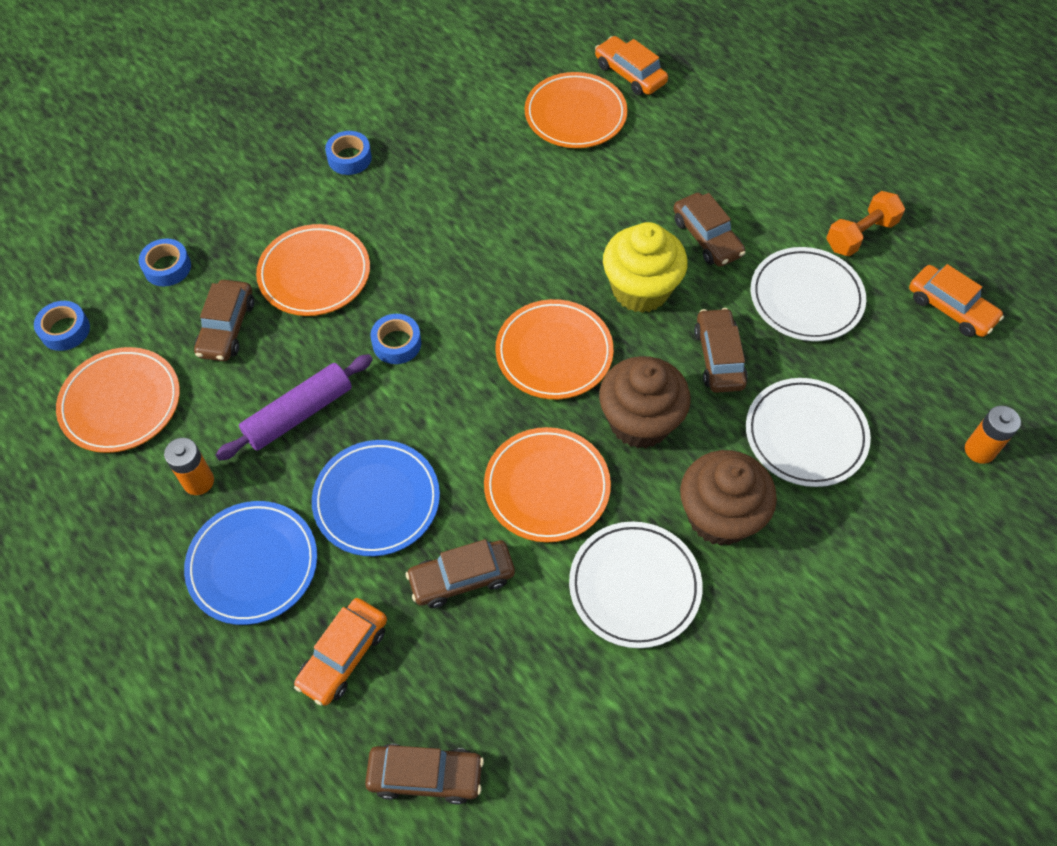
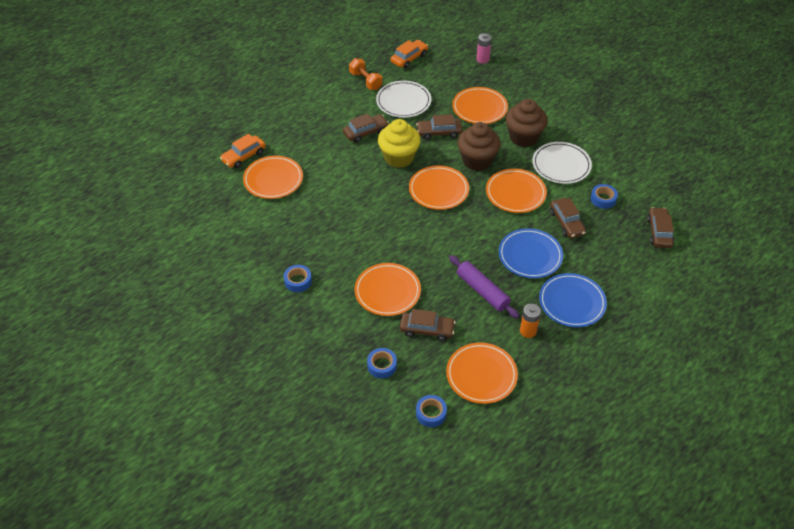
camera: 90 degrees left, 10 degrees down
(343, 656) = (612, 263): orange car -> none
(397, 343) = (435, 252): blue tape -> blue tape (603, 199)
(805, 435) = (479, 108): white plate -> orange plate
(979, 450) = (482, 59): orange battery -> pink battery

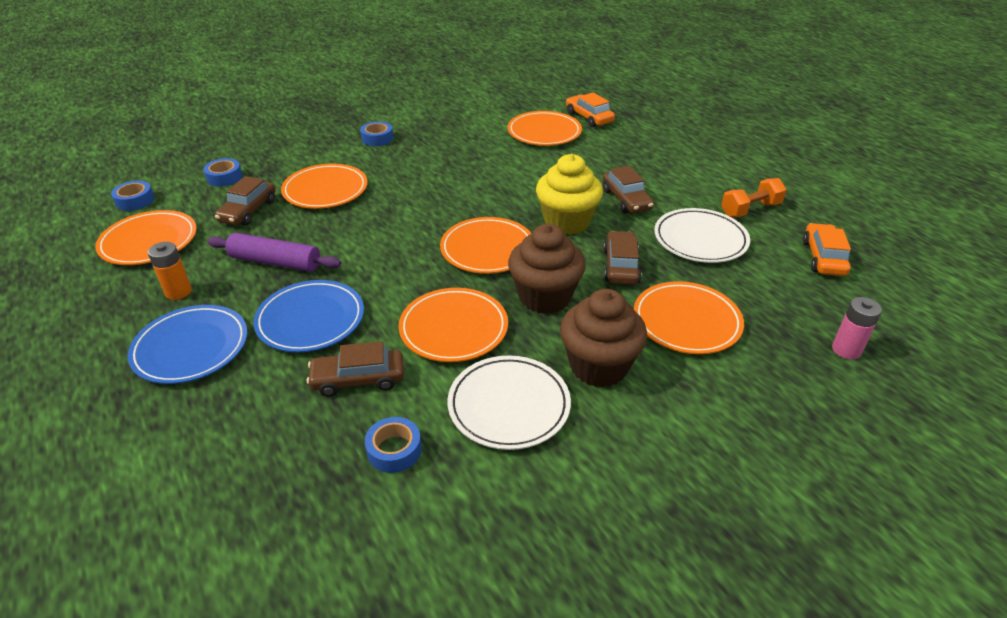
camera: 100 degrees right, 10 degrees down
(409, 58) = (823, 258): orange car -> orange car turned 135 degrees counterclockwise
(482, 291) = (275, 262): purple rolling pin -> purple rolling pin turned 45 degrees clockwise
(659, 232) = (261, 525): brown car -> none

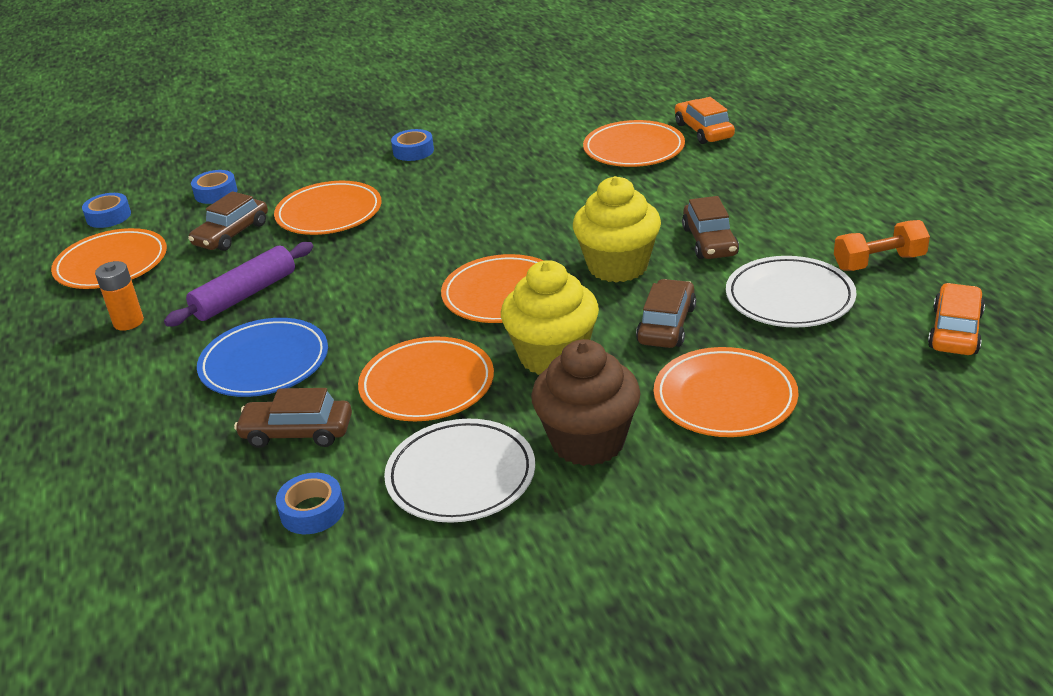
camera: 15 degrees right, 5 degrees down
(191, 348) = (125, 383): blue plate -> none
(275, 262) = (245, 295): purple rolling pin -> purple rolling pin turned 75 degrees counterclockwise
(545, 297) = (552, 356): brown cupcake -> yellow cupcake
(846, 350) = (929, 449): pink battery -> none

